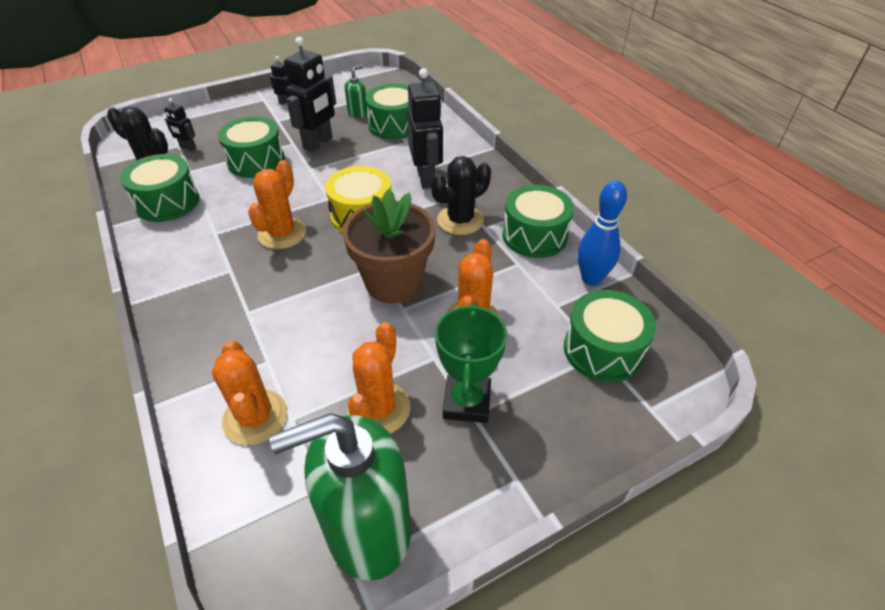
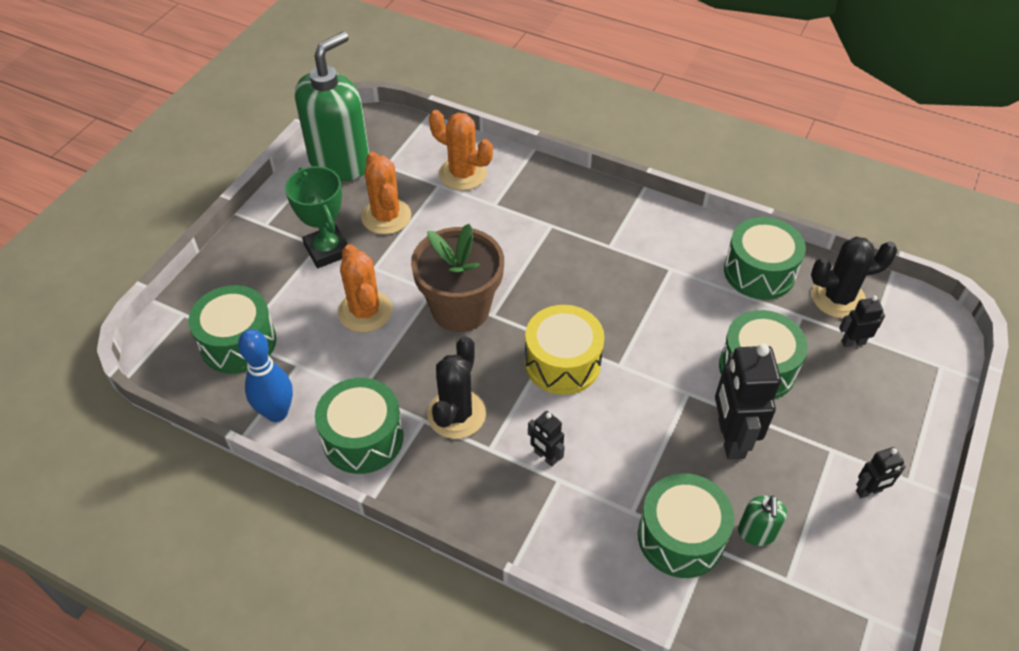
camera: 145 degrees right, 5 degrees up
(282, 234) = (612, 300): orange cactus -> none
(426, 178) = (545, 457): black robot -> black robot, size x0.50

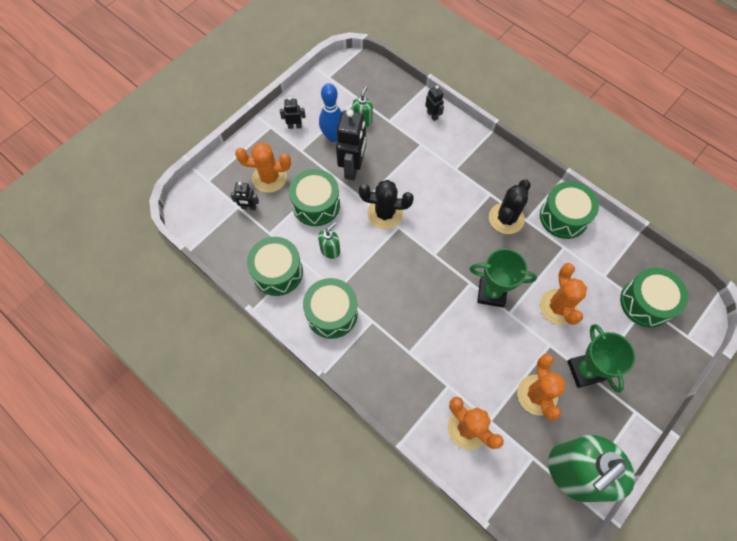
camera: 165 degrees left, 15 degrees up
(277, 413) = (616, 245): blue bowling pin -> blue bowling pin (333, 137)
(460, 309) = (491, 293): brown flower pot -> green trophy
(545, 457) = (459, 182): black robot -> black robot (432, 115)
(562, 362) = (433, 236): yellow drum -> none
(681, 536) = (401, 127): green drum -> green drum (331, 313)
(704, 313) = (330, 250): none -> green soap dispenser
(838, 298) = (238, 239): black cactus -> black cactus (385, 213)
(852, 391) = (269, 178): none -> orange cactus

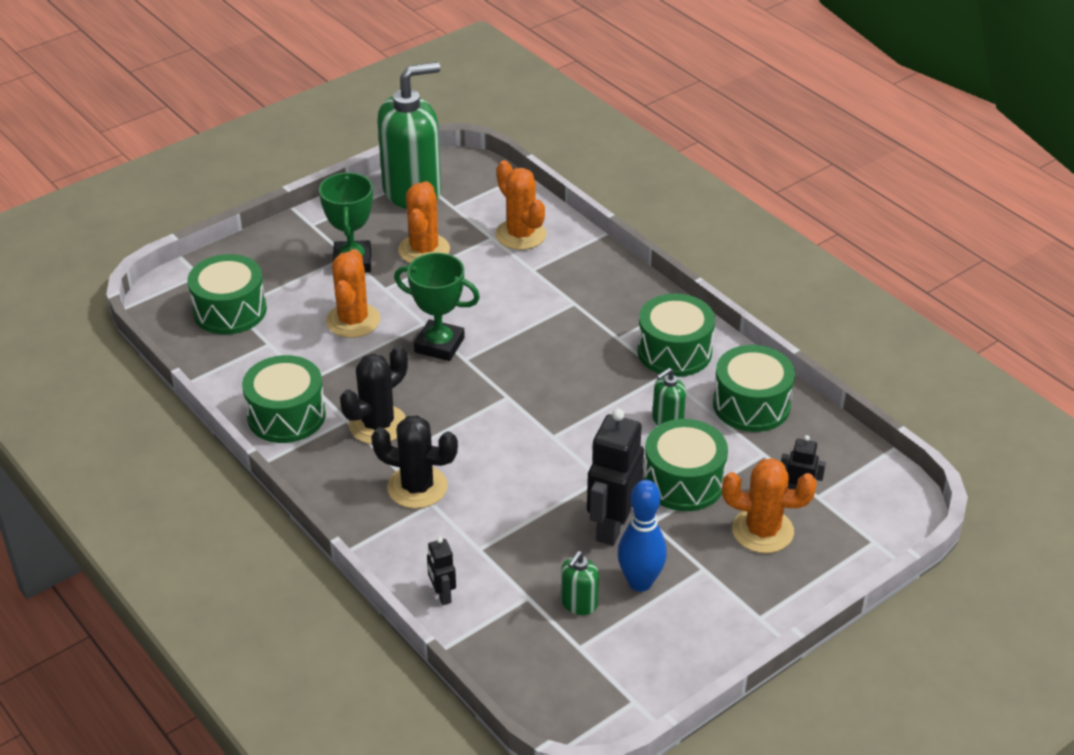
camera: 170 degrees left, 25 degrees down
(295, 126) = (712, 611): black robot -> none
(385, 213) = (571, 455): black cactus -> black cactus (417, 487)

